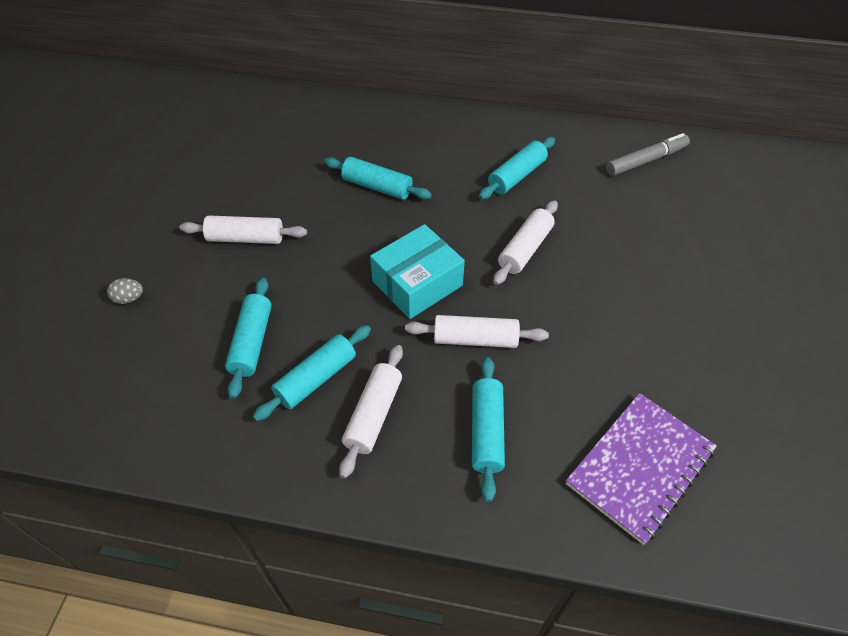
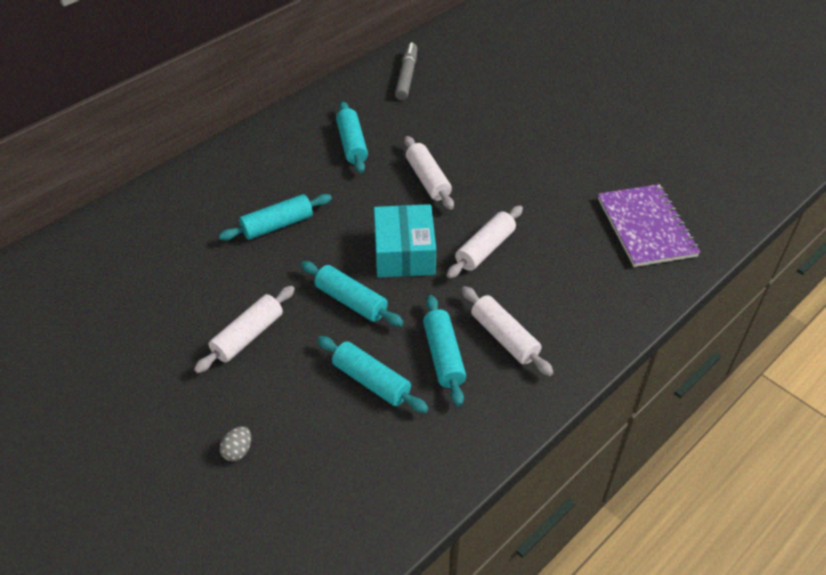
camera: 55 degrees left, 5 degrees down
(487, 432) = (566, 284): turquoise rolling pin -> turquoise rolling pin (351, 301)

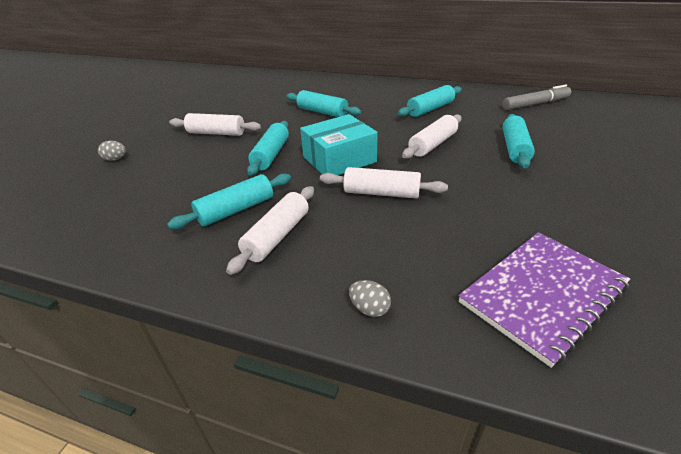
camera: 65 degrees right, 10 degrees down
(371, 381) = (194, 186): turquoise rolling pin -> turquoise rolling pin (514, 148)
(616, 312) = (369, 309): none -> grey egg

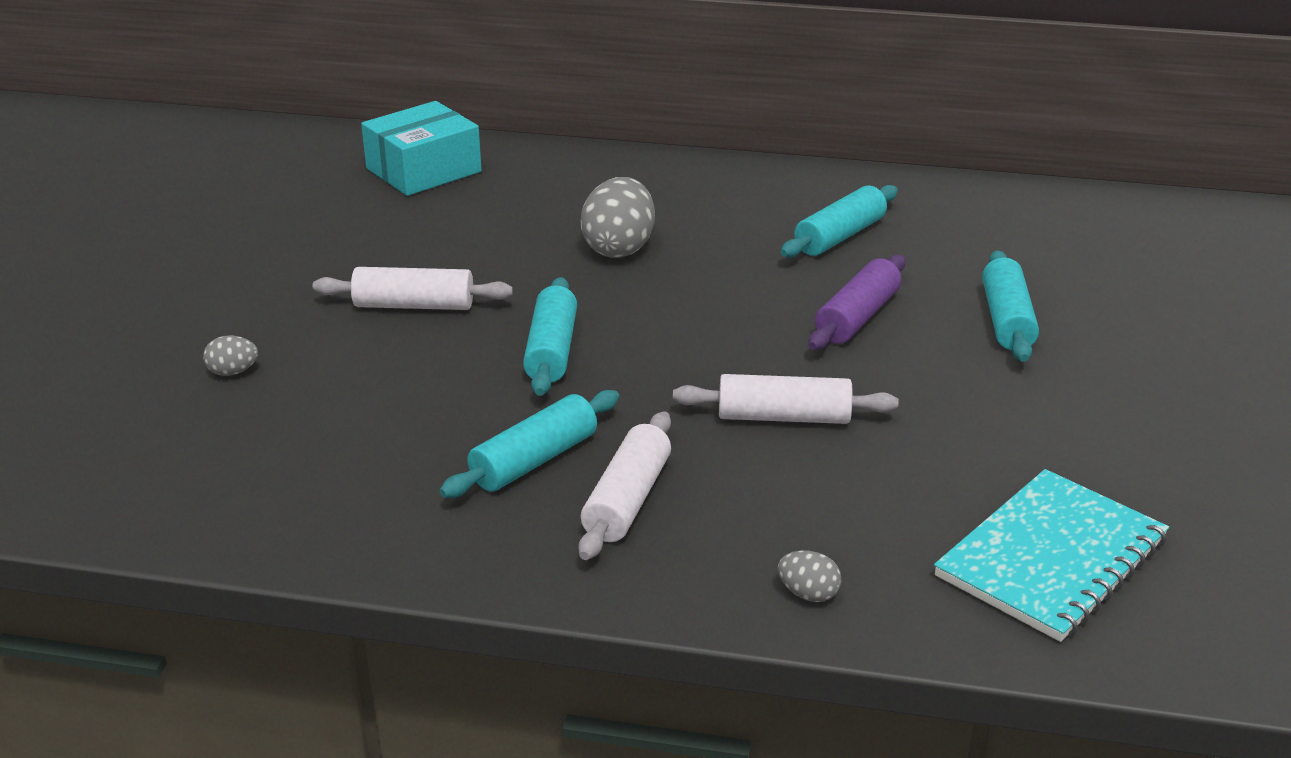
camera: 10 degrees left, 5 degrees down
(322, 112) = (619, 248): turquoise rolling pin -> grey egg
(339, 159) = (688, 355): turquoise box -> turquoise box (423, 170)
(433, 144) = (857, 317): white rolling pin -> purple rolling pin
(535, 104) = (1043, 219): grey marker -> none
(542, 295) = (1051, 558): purple notebook -> turquoise notebook

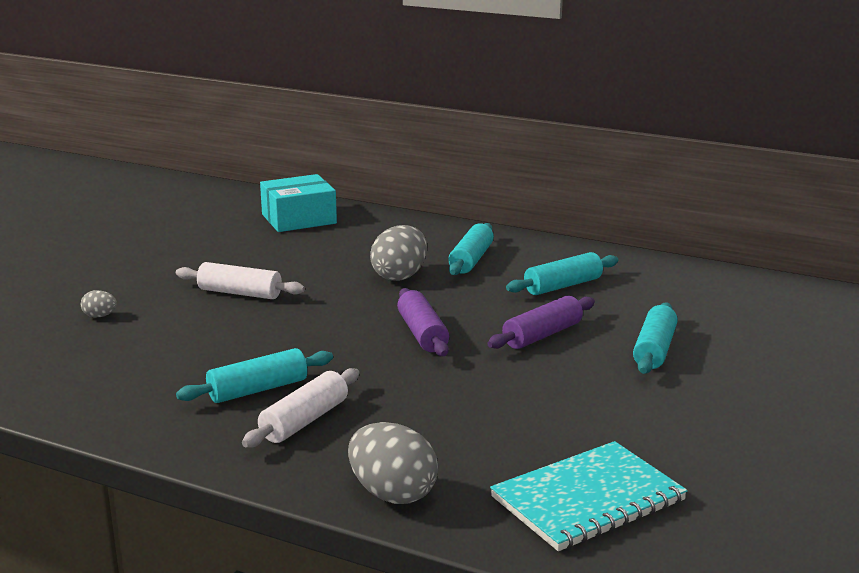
camera: 15 degrees right, 10 degrees down
(551, 351) = (313, 329): turquoise rolling pin -> turquoise rolling pin (471, 260)
(702, 337) = (422, 334): none -> purple rolling pin
(783, 417) = (447, 387): white rolling pin -> none
(808, 594) = (392, 494): grey egg -> grey egg, size x2.07

